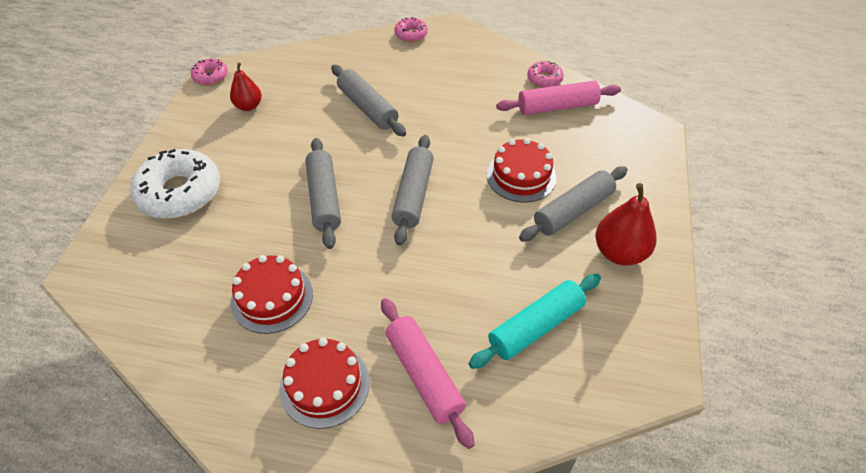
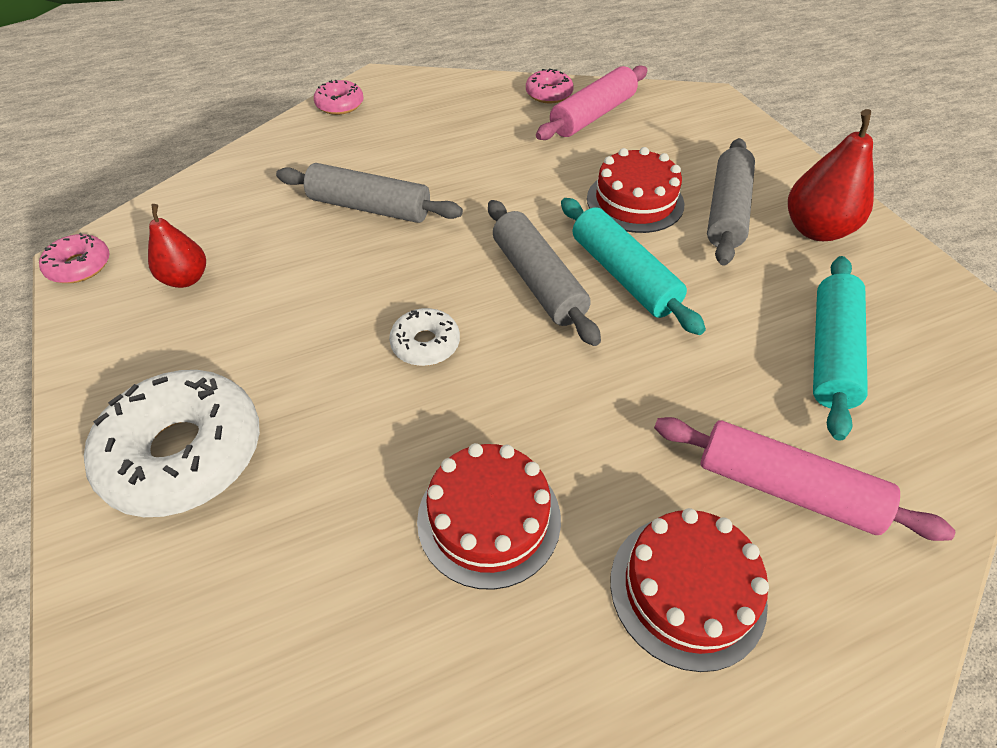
camera: 35 degrees left, 0 degrees up
(324, 198) = (425, 344): grey rolling pin -> white donut
(464, 217) = (623, 275): none -> turquoise rolling pin

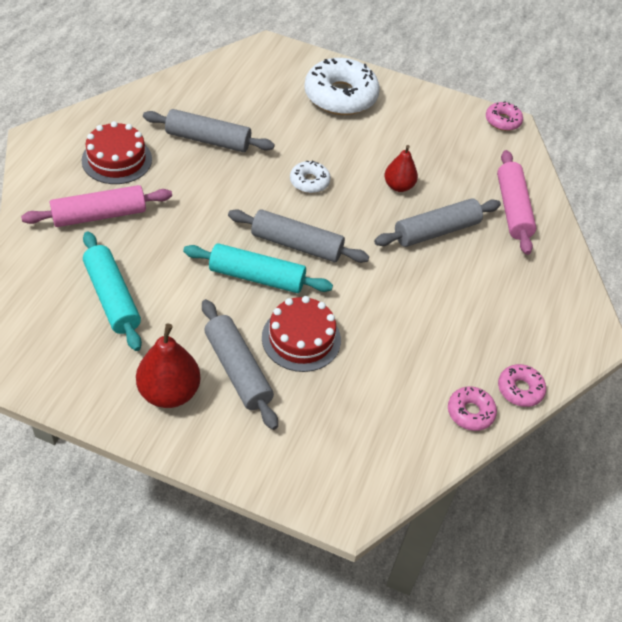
camera: 130 degrees right, 0 degrees up
(186, 279) = (451, 144): red pear -> red pear (398, 186)
(340, 105) = (575, 293): pink donut -> pink donut (520, 389)
(489, 518) = (208, 140): red cake -> grey rolling pin
(592, 115) = (413, 409): pink rolling pin -> pink rolling pin (513, 209)

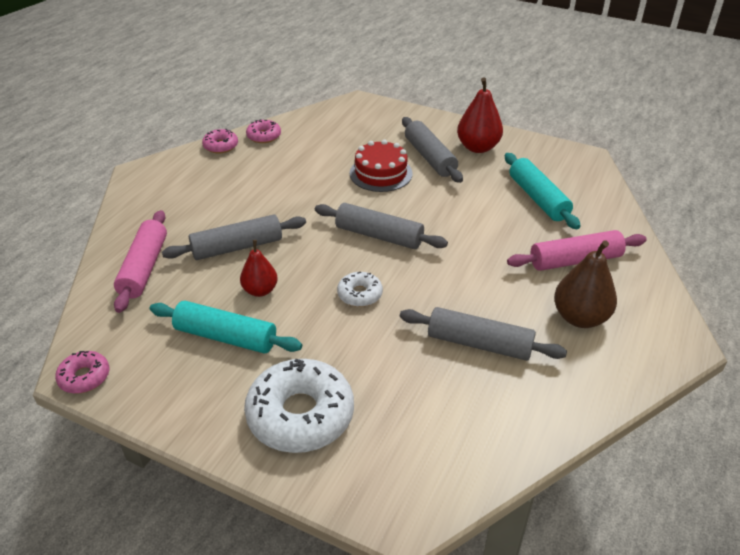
camera: 170 degrees left, 10 degrees down
(117, 159) = (580, 317): red cake -> brown pear
(257, 277) = (416, 211): turquoise rolling pin -> turquoise rolling pin (226, 337)

